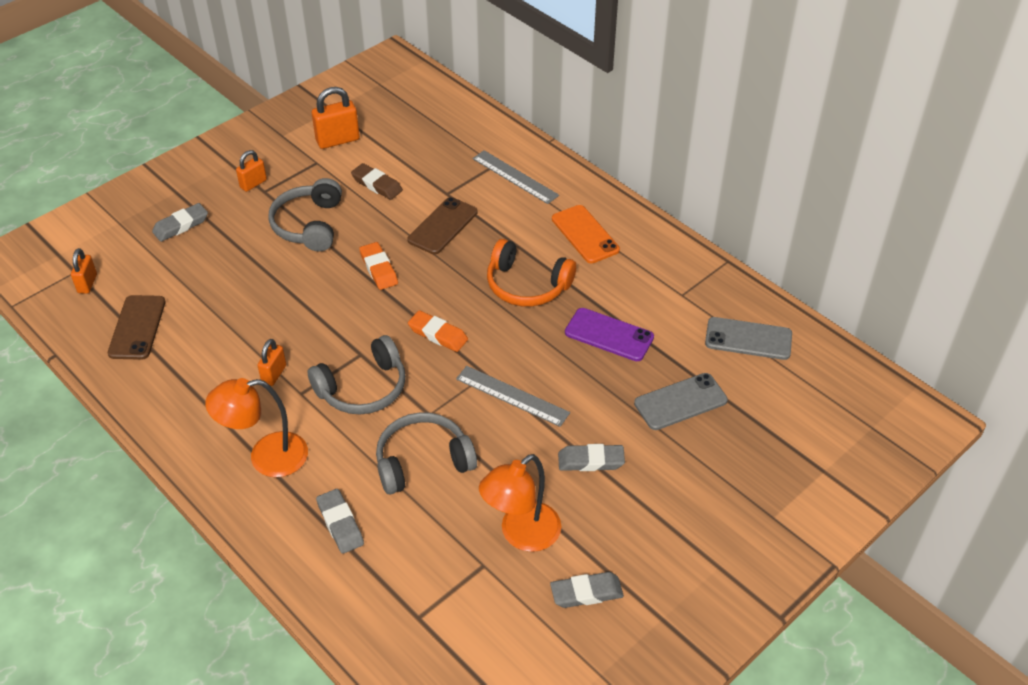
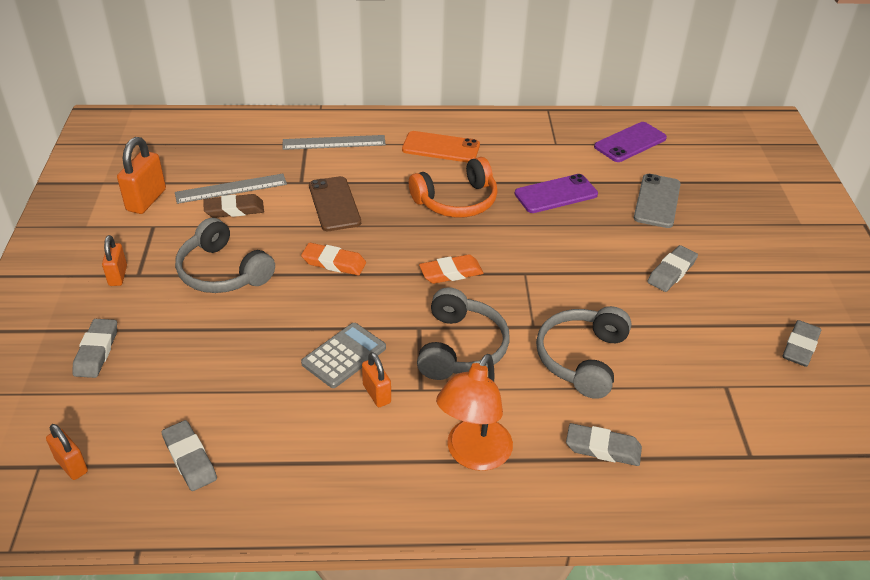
camera: 50 degrees left, 5 degrees down
(137, 327) = (189, 459): brown phone -> grey eraser
(292, 335) = (344, 356): none -> grey calculator
(512, 396) = (563, 272): grey ruler -> grey ruler (231, 188)
(521, 535) = (713, 348): orange lamp -> none
(748, 339) = (630, 142): grey phone -> purple phone

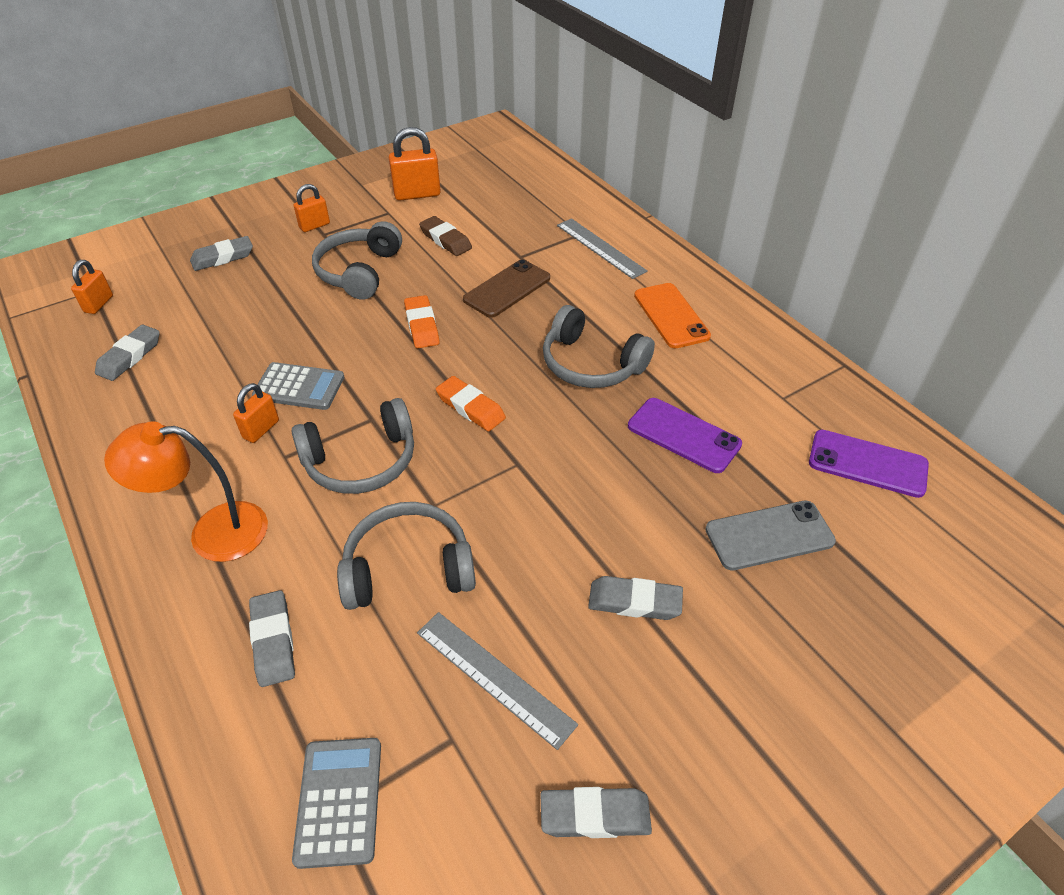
camera: 60 degrees right, 5 degrees up
(231, 188) = (473, 225): grey ruler -> grey ruler (494, 677)
(456, 201) = (591, 364): orange headphones -> grey headphones
(744, 452) = (339, 801): none -> grey calculator

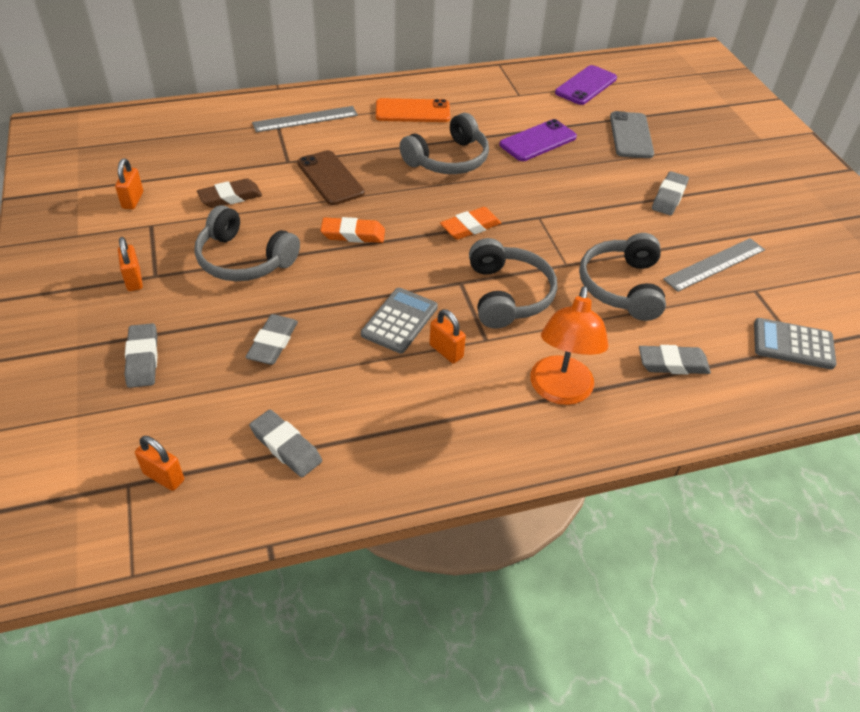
camera: 75 degrees left, 0 degrees up
(417, 194) = (133, 200): orange padlock -> orange padlock, size x0.62
(595, 815) = (803, 246): grey eraser -> grey eraser (273, 343)

